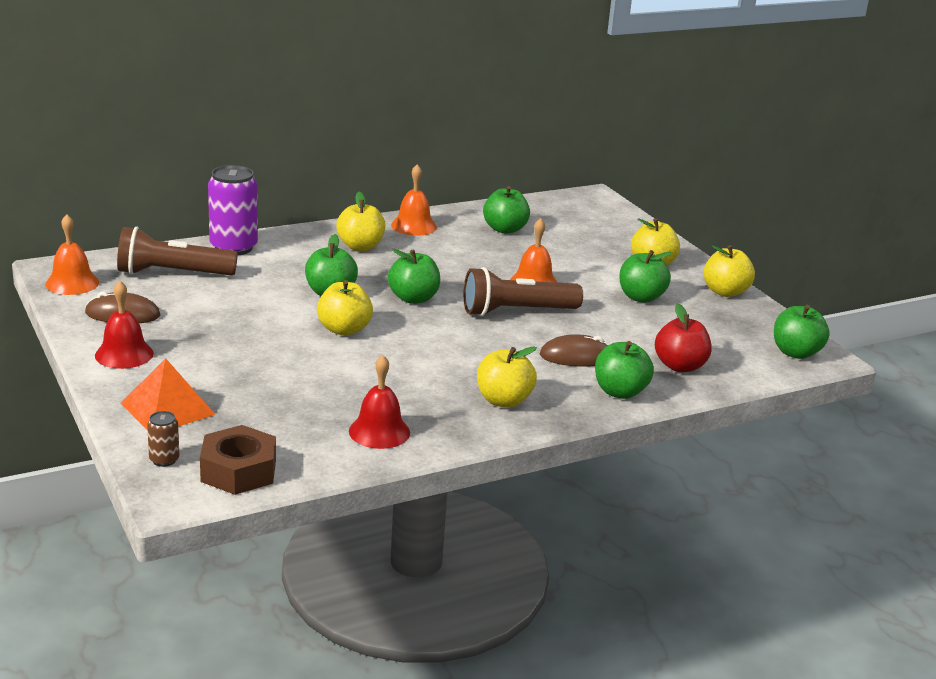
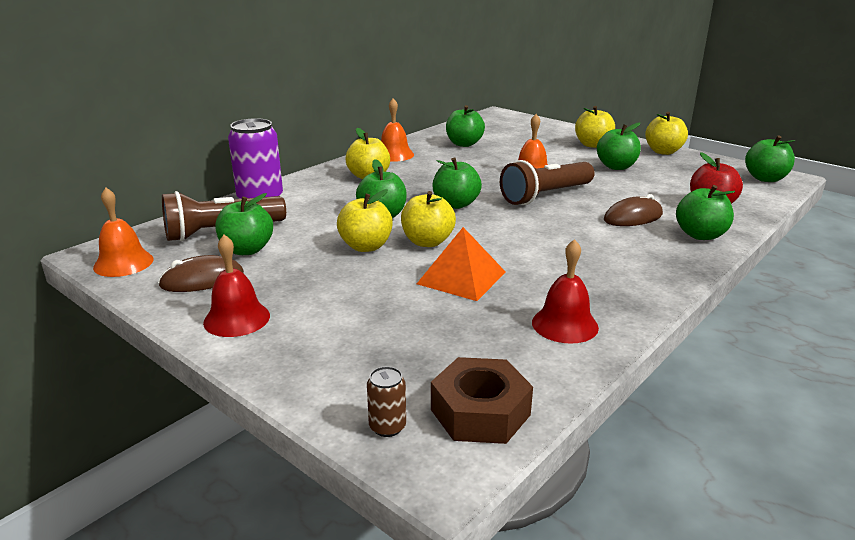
camera: 20 degrees left, 0 degrees up
(167, 409) = (335, 364): orange pyramid -> orange pyramid (461, 278)
(179, 296) = (247, 250): none -> green apple
(503, 400) = (628, 266): yellow apple -> yellow apple (366, 246)

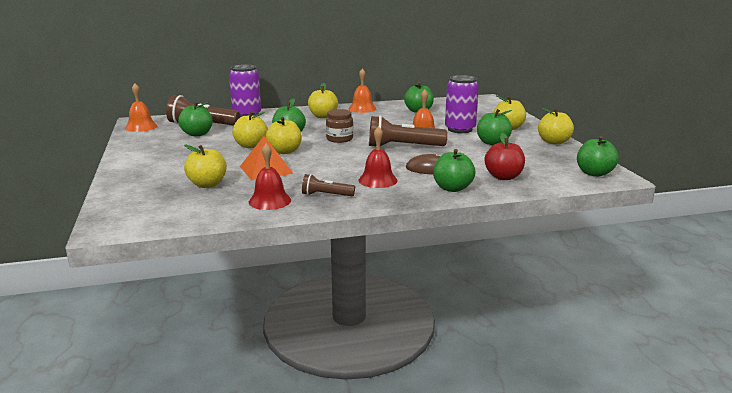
camera: 35 degrees right, 5 degrees down
(202, 280) = (157, 140): brown mouse -> none
(237, 319) = (141, 157): red bell -> red bell (377, 180)
(387, 427) = (118, 208): brown can -> none
(434, 330) = (207, 184): none -> yellow apple
(456, 204) = (339, 139): green apple -> brown jar
(480, 412) = (160, 216): brown nut -> none
(553, 158) = (460, 129): none -> purple can
(607, 290) = (326, 195): none -> brown flashlight

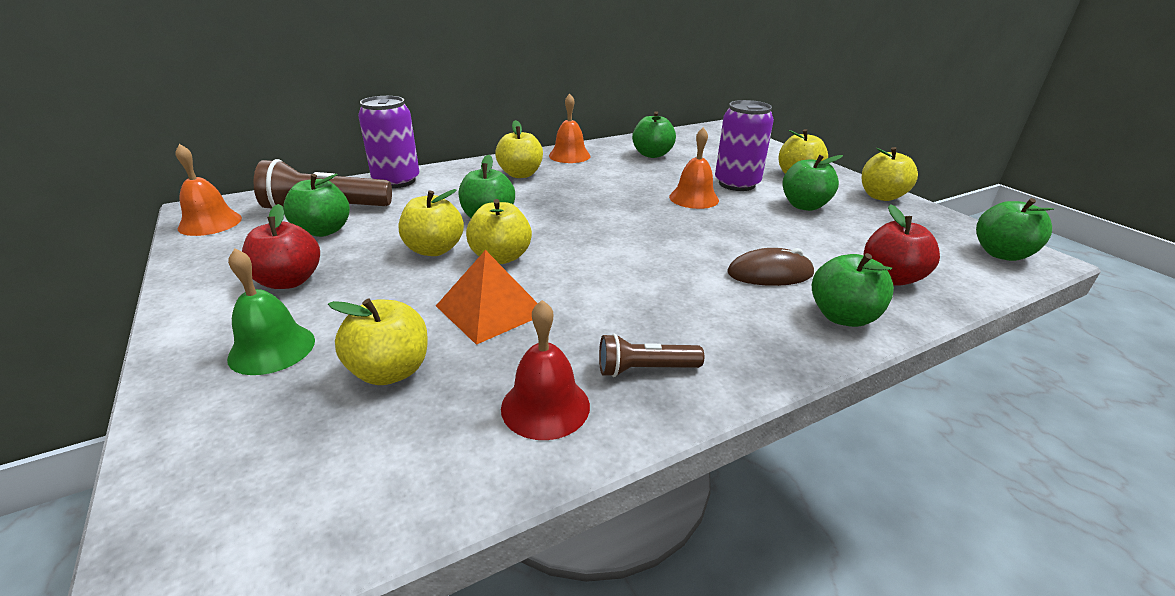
camera: 15 degrees left, 10 degrees up
(158, 173) = (272, 349): none -> green bell
(173, 152) = (289, 281): none -> red apple
(339, 139) = (576, 219): brown jar -> none
(377, 180) = (706, 312): red bell -> none
(403, 147) = (686, 226): brown flashlight -> none

